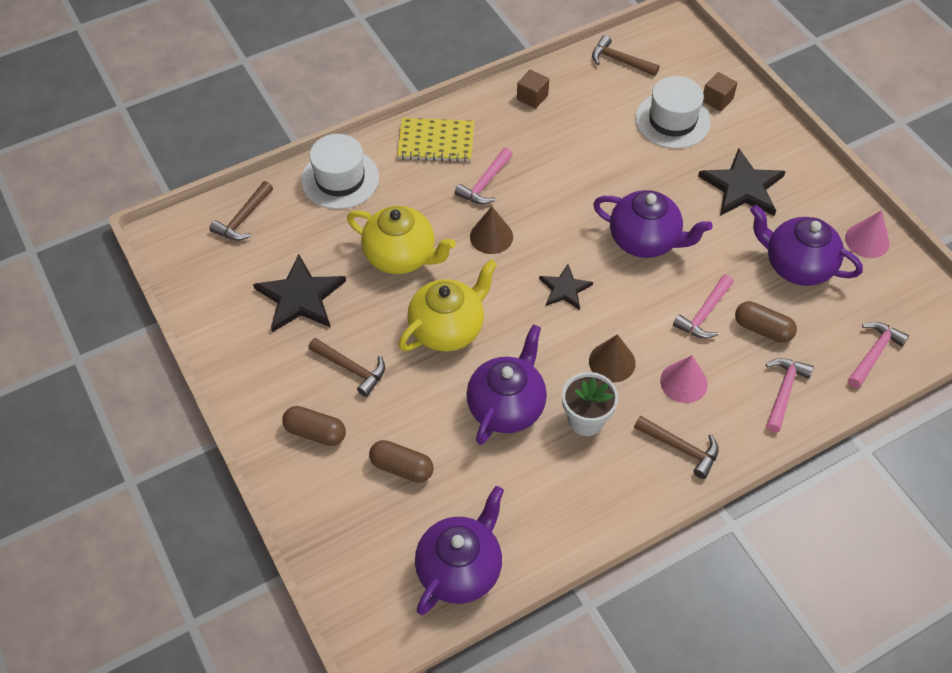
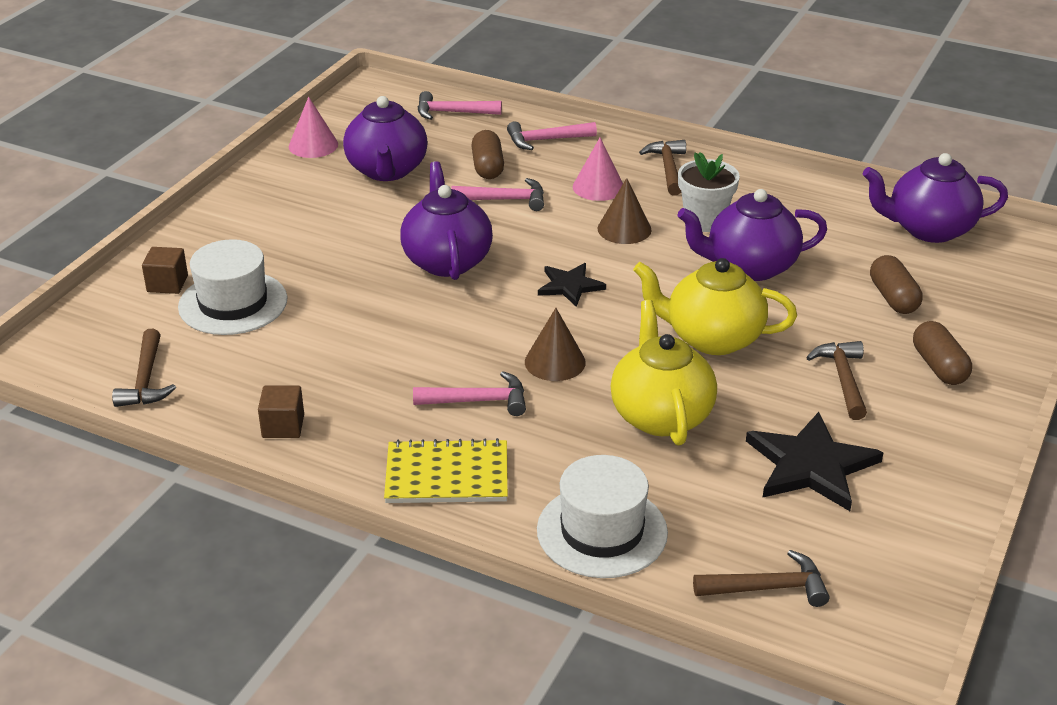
camera: 125 degrees left, 20 degrees down
(436, 142) = (447, 475): yellow notebook -> yellow notebook turned 60 degrees counterclockwise
(742, 187) = (304, 228): black star -> none

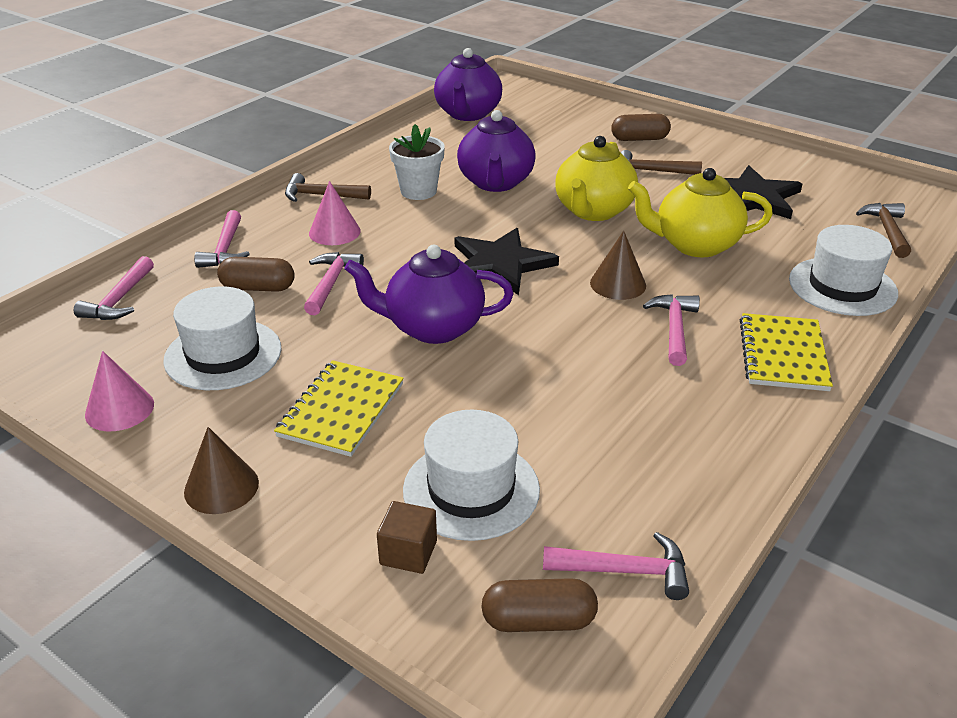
camera: 80 degrees left, 0 degrees up
(146, 380) = (624, 571): brown hammer -> pink hammer
(283, 426) = (715, 454): brown cube -> none
(323, 233) = (341, 410): none -> yellow notebook
(387, 170) = (223, 354): purple teapot -> white hat
(570, 286) = (500, 264): black star -> black star, size x1.70
(624, 229) = (415, 228): brown cone -> brown cone (221, 487)
(893, 298) = (553, 139): brown capsule -> brown capsule (538, 620)

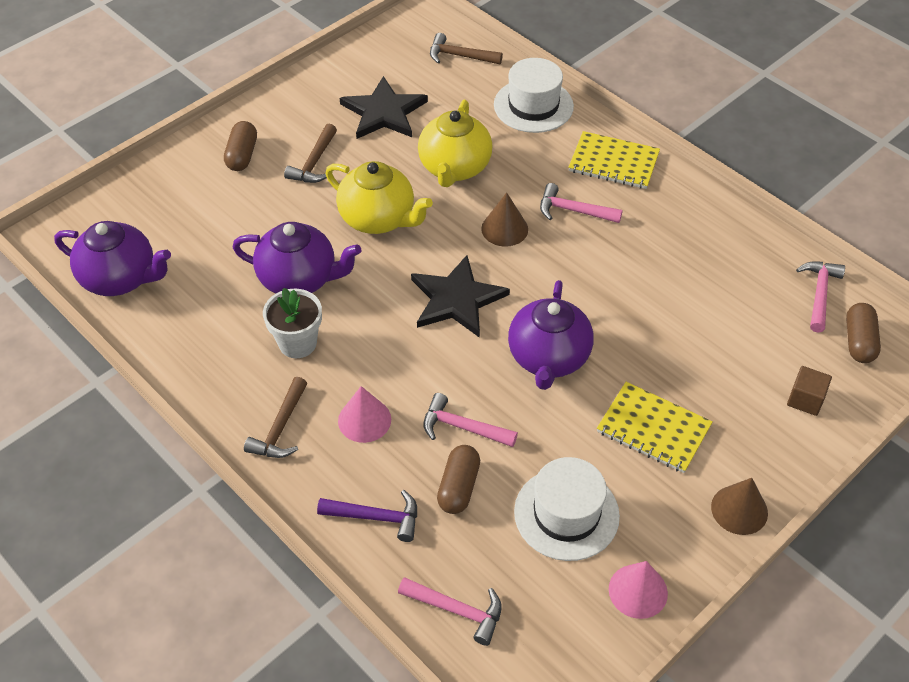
camera: 80 degrees left, 15 degrees up
(225, 249) = (376, 517): pink hammer -> purple hammer
(471, 489) = (746, 358): white hat -> none

